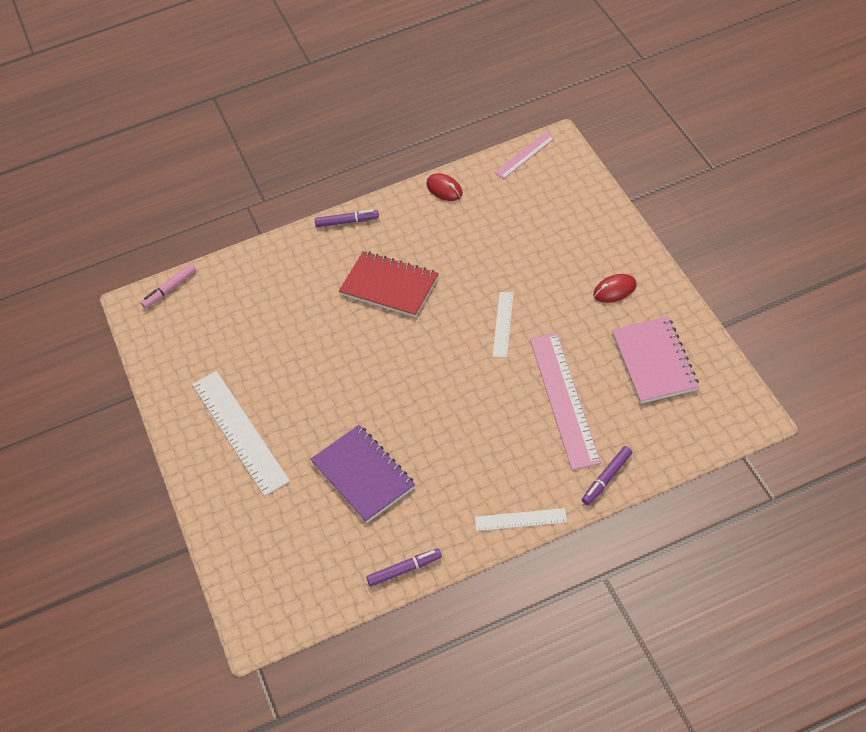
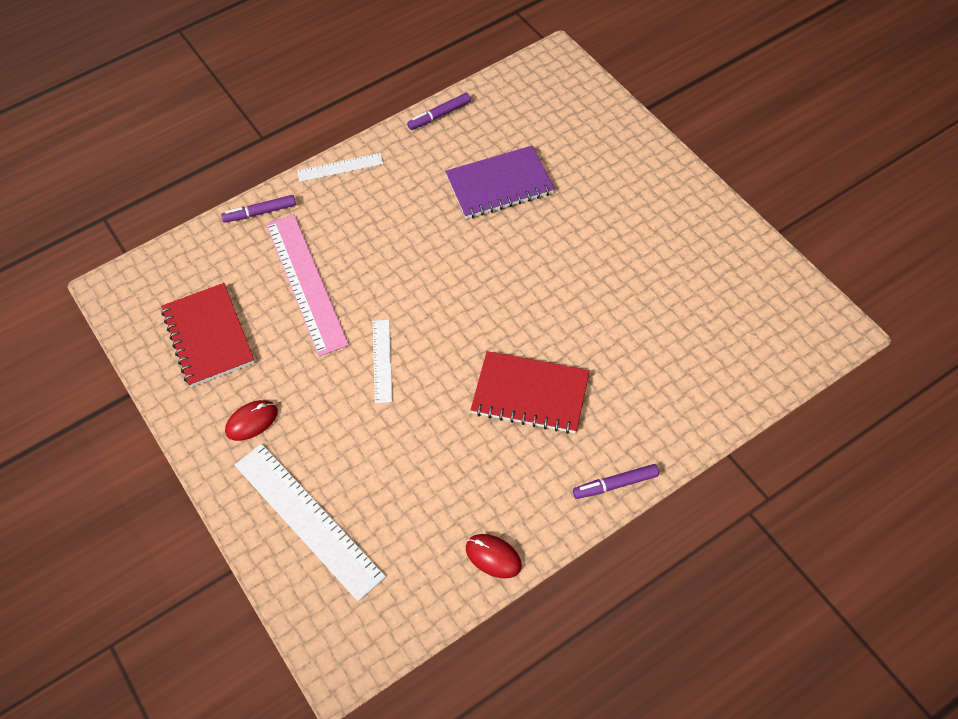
camera: 165 degrees right, 5 degrees up
(170, 289) = (807, 357): pink marker -> none
(239, 432) = (641, 207): white ruler -> white ruler (308, 519)
(363, 475) = (499, 184): purple notebook -> purple notebook turned 60 degrees counterclockwise
(524, 155) = (385, 635): pink ruler -> none
(607, 478) = (260, 212): purple marker -> purple marker turned 135 degrees counterclockwise
(654, 361) = (208, 336): pink notebook -> red notebook

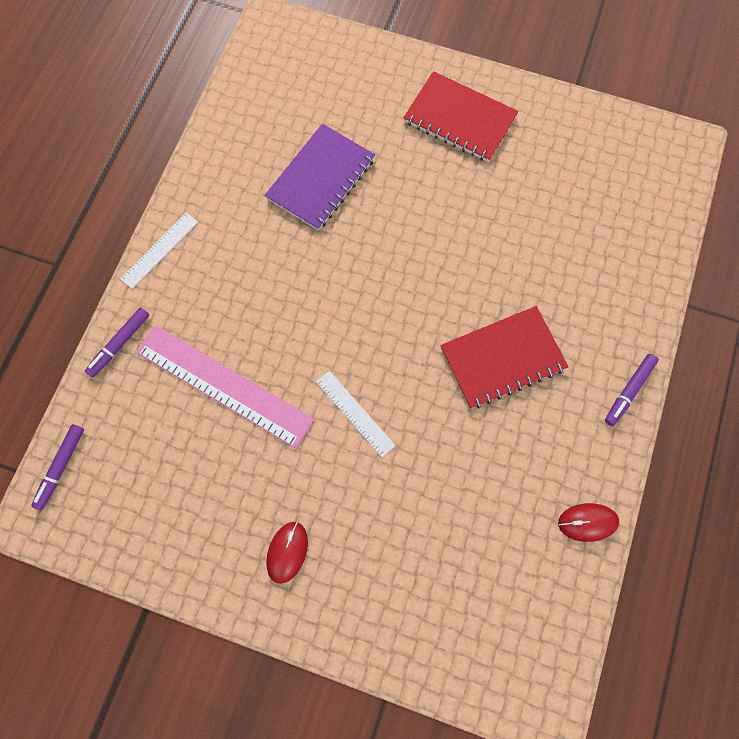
camera: 40 degrees left, 15 degrees up
(208, 336) = (176, 499): red notebook -> red notebook (459, 119)
(308, 519) = (413, 604): white ruler -> none
(439, 115) = (211, 142): purple marker -> purple marker (61, 467)

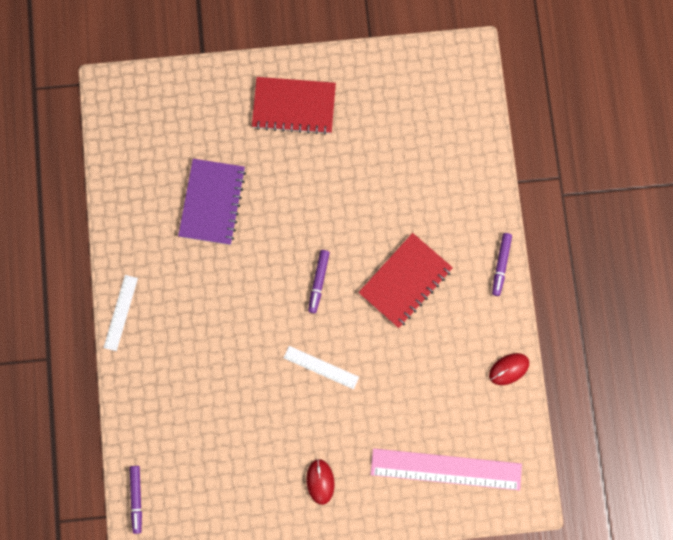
camera: 25 degrees left, 5 degrees up
(119, 344) = (130, 395): purple marker -> purple marker (318, 282)
(224, 385) = (220, 390): pink ruler -> pink ruler (446, 469)

